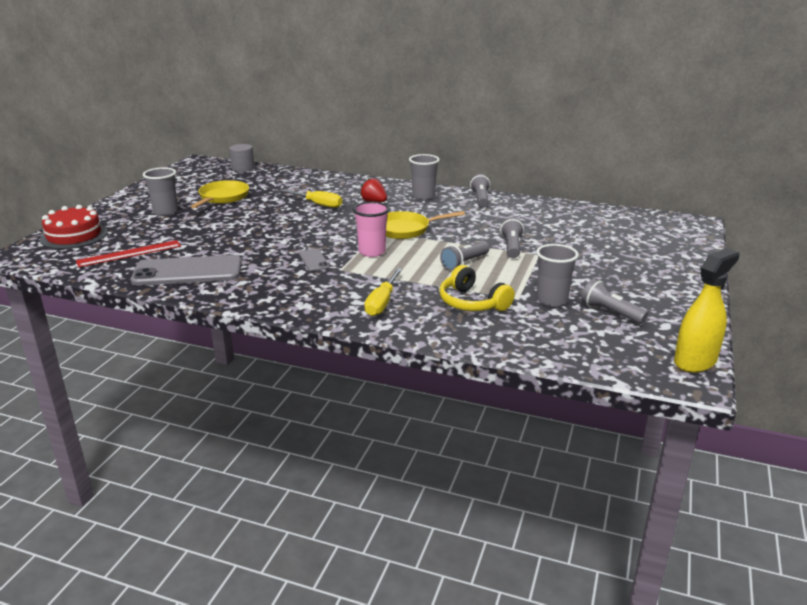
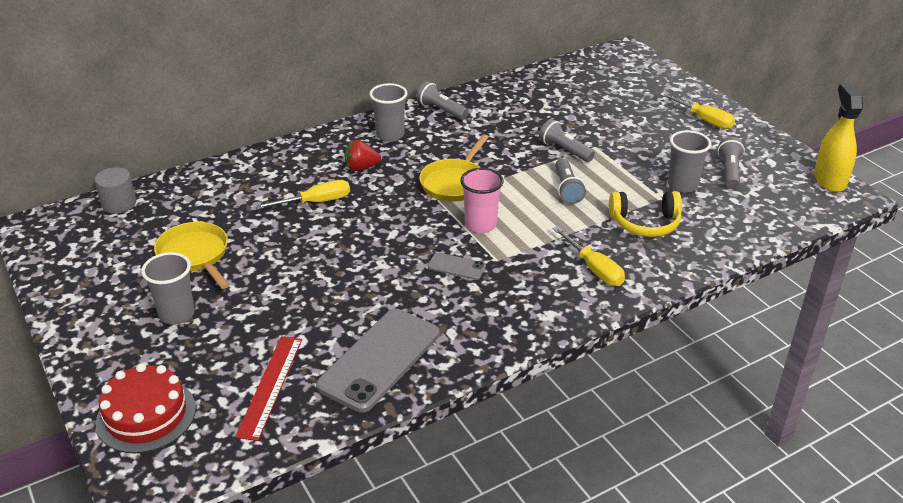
camera: 50 degrees left, 10 degrees up
(610, 312) = (729, 172): grey flashlight -> grey flashlight turned 105 degrees clockwise
(665, 279) = (703, 120): none -> yellow screwdriver

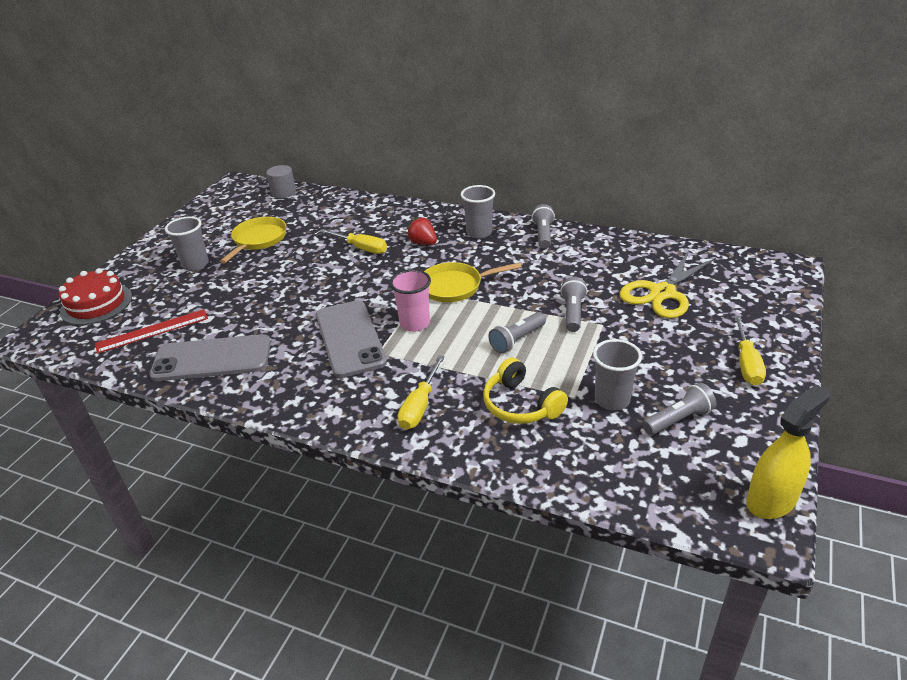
camera: 55 degrees right, 0 degrees up
(456, 266) = (349, 338): grey phone -> grey phone, size x2.21
(590, 106) = (662, 293): none -> yellow scissors

